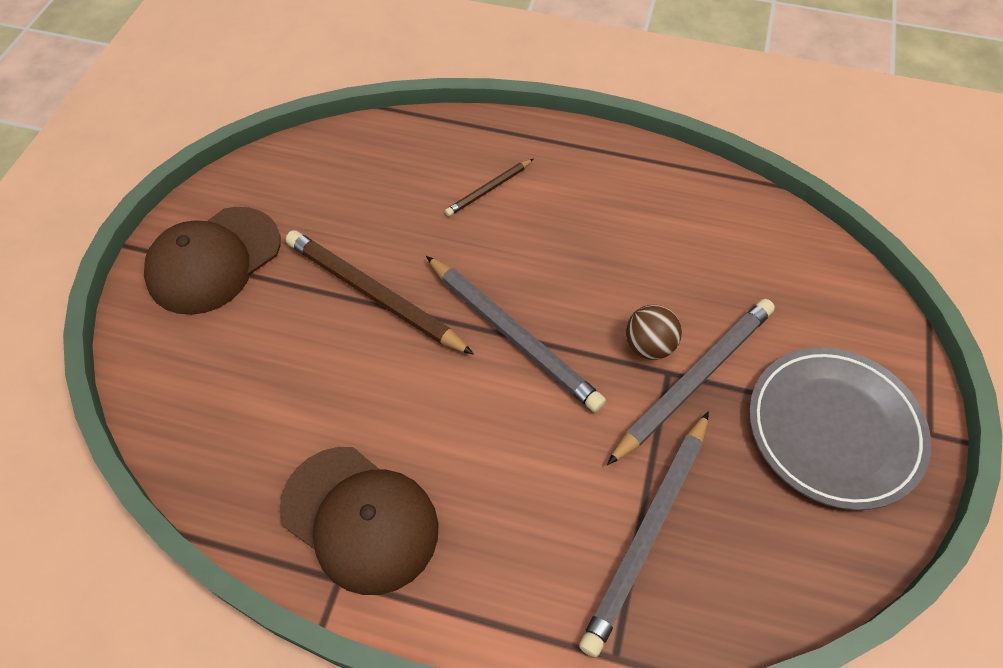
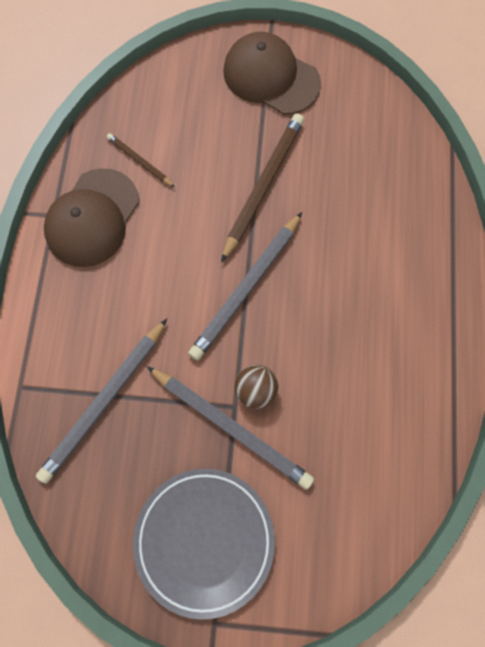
camera: 80 degrees right, 15 degrees up
(489, 189) = (384, 247): brown pencil -> brown pencil (140, 161)
(648, 531) = (104, 401): grey pencil -> grey pencil turned 75 degrees counterclockwise

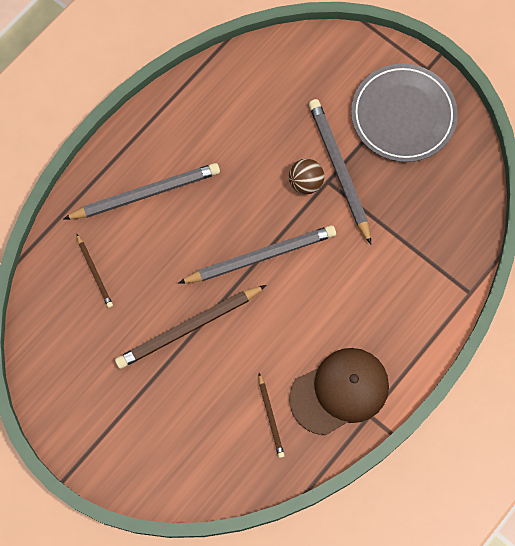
camera: 145 degrees left, 0 degrees up
(104, 401) = (415, 243): grey pencil -> grey pencil (145, 194)
(271, 77) = (108, 422): brown cap -> none
(381, 178) = (94, 272): none -> brown pencil

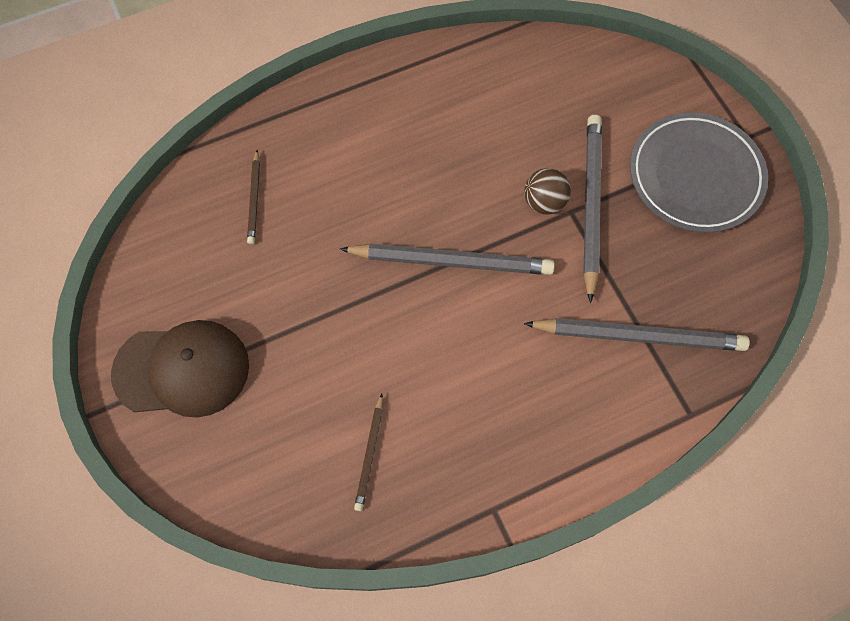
camera: 25 degrees right, 5 degrees down
(145, 194) = (355, 140): grey pencil -> grey pencil (638, 336)
(189, 327) = (327, 305): brown pencil -> none
(339, 391) = (470, 462): brown cap -> brown cap (182, 370)

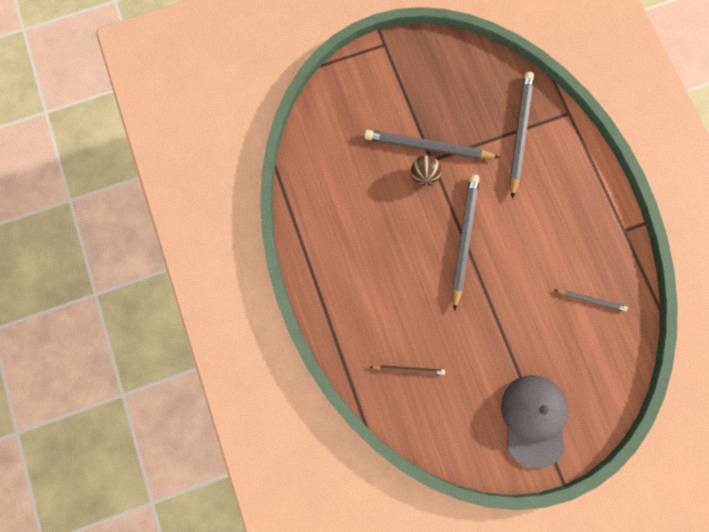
camera: 85 degrees left, 10 degrees up
(182, 370) = (534, 419): brown cap -> grey cap
(370, 454) = (591, 300): brown pencil -> grey pencil
(695, 176) = (411, 80): grey plate -> none

